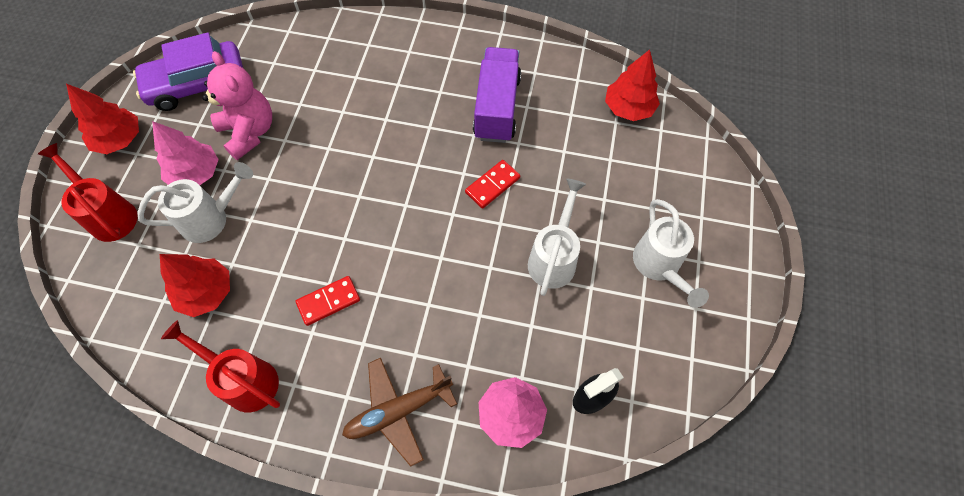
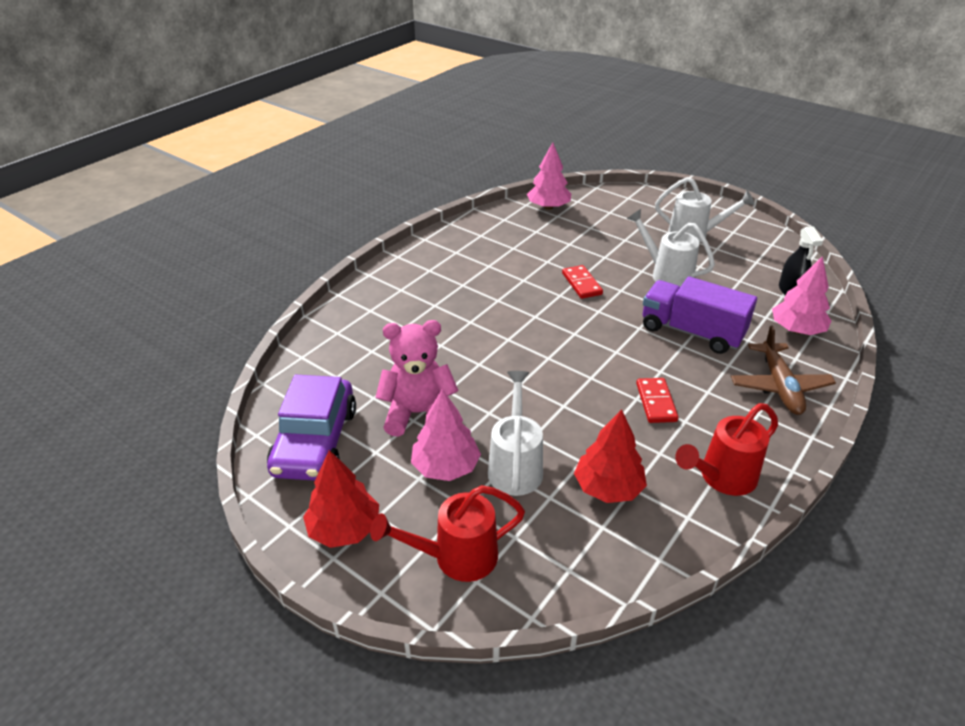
camera: 65 degrees left, 25 degrees down
(497, 108) = (503, 261): purple truck -> purple truck (691, 332)
(628, 108) = (548, 207): red tree -> pink tree

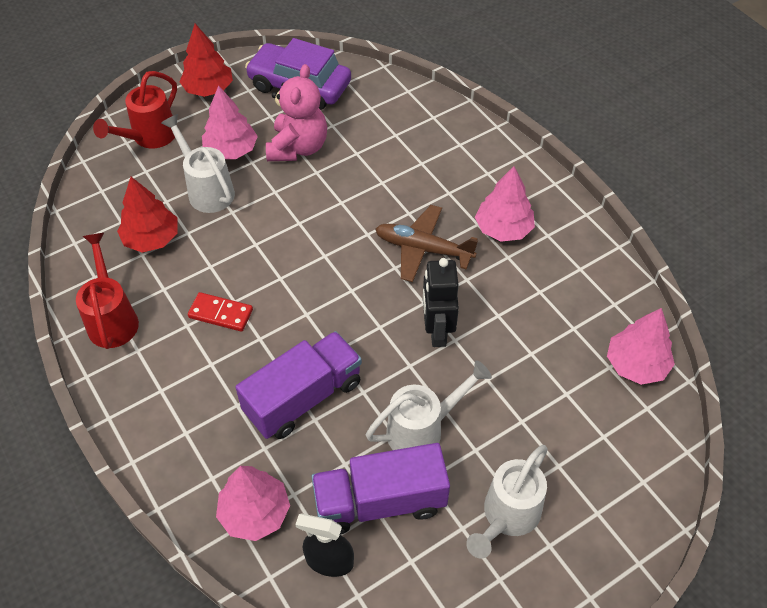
camera: 110 degrees right, 15 degrees up
(456, 557) = (150, 137): red watering can -> red watering can turned 150 degrees counterclockwise
(461, 272) = (503, 228): none -> pink tree
(515, 466) = (207, 190): white watering can -> white watering can turned 150 degrees counterclockwise
(582, 284) = (437, 331): red domino -> black robot
(733, 280) = (380, 502): none -> purple truck
(779, 386) = (182, 432): brown plane -> brown plane (423, 249)

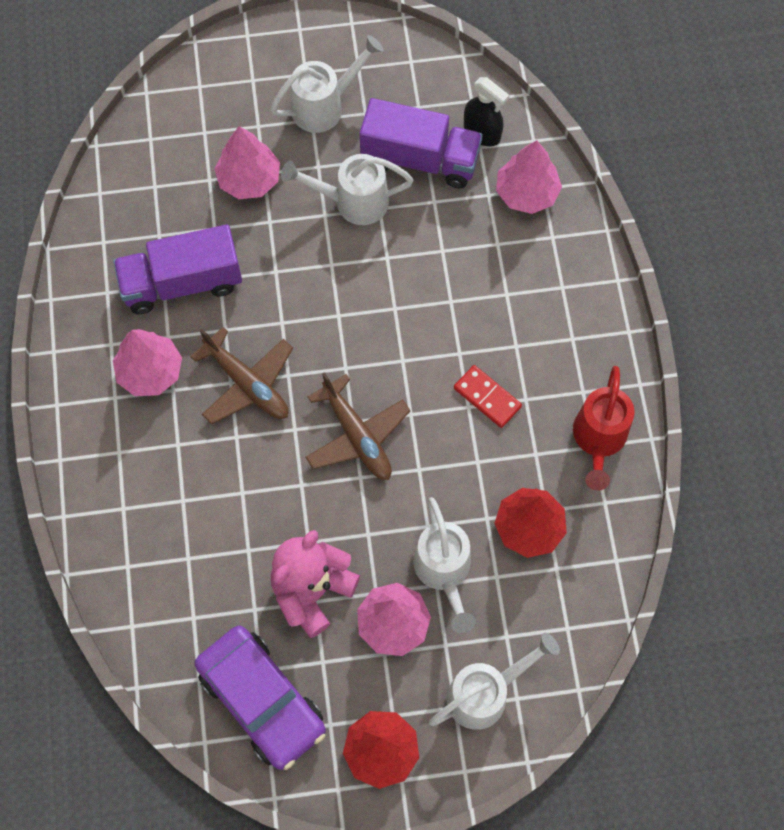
camera: 155 degrees left, 15 degrees up
(150, 137) = (485, 693): red watering can -> white watering can
(303, 397) = (443, 275): purple truck -> purple truck (182, 283)
(315, 247) = (357, 436): none -> brown plane
(437, 331) = (287, 287): black robot -> none
(636, 364) = (130, 178): pink tree -> pink tree (249, 179)

